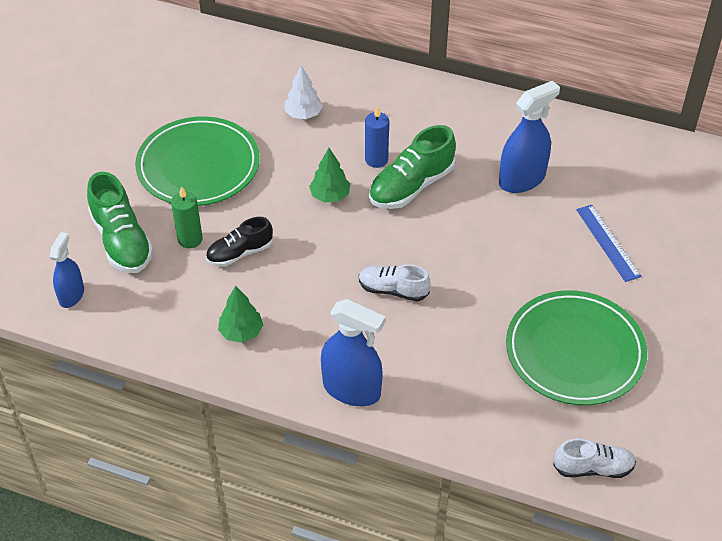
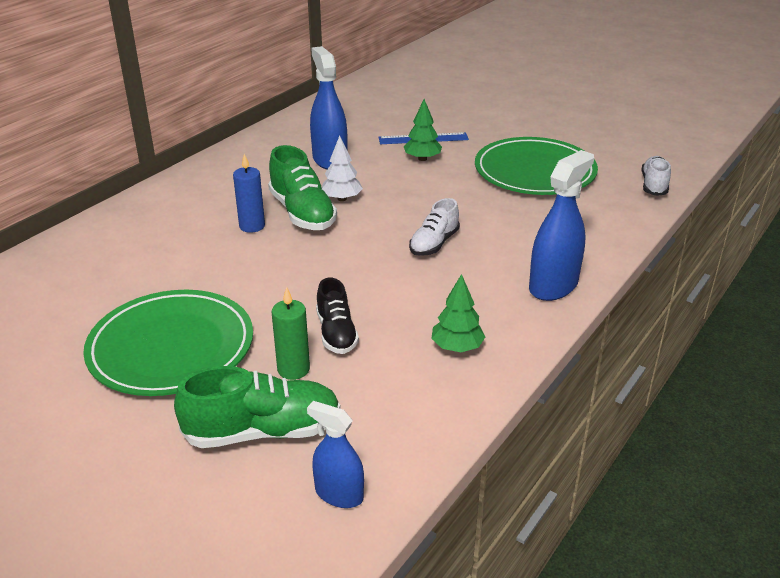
camera: 75 degrees left, 15 degrees down
(303, 114) = (147, 260): white tree -> white tree (342, 199)
(330, 196) = (285, 261): green tree -> green tree (422, 159)

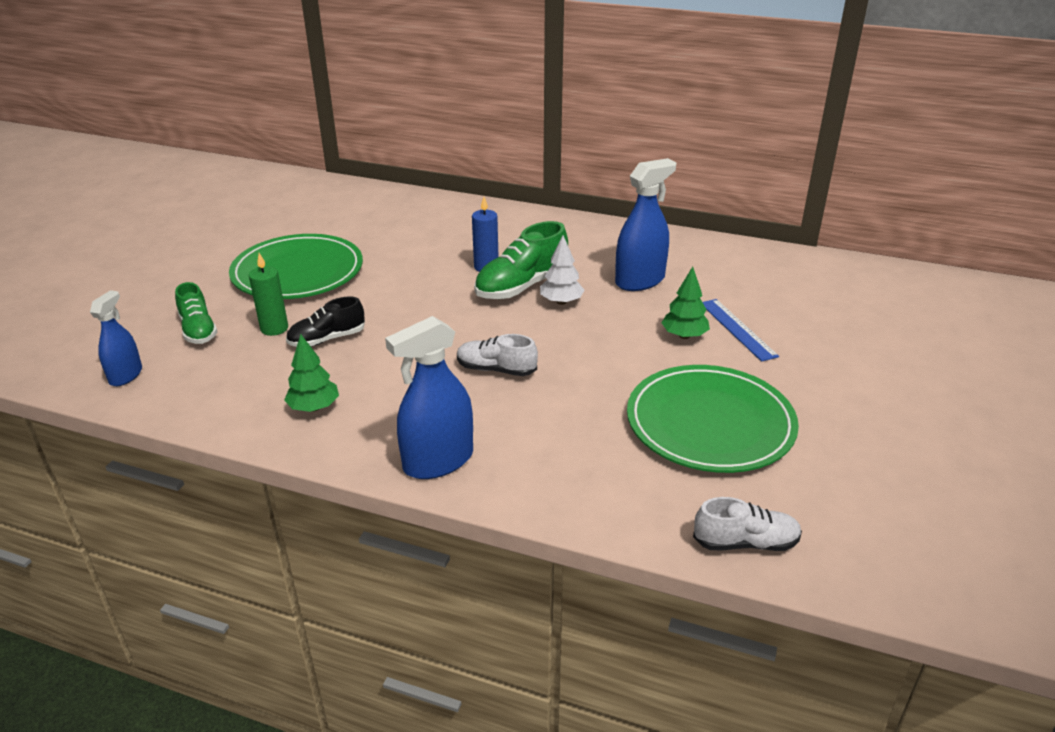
camera: 75 degrees right, 0 degrees up
(263, 431) = (198, 330): green shoe -> green shoe, size x0.64
(553, 286) = (438, 461): blue spray bottle -> blue spray bottle turned 120 degrees clockwise

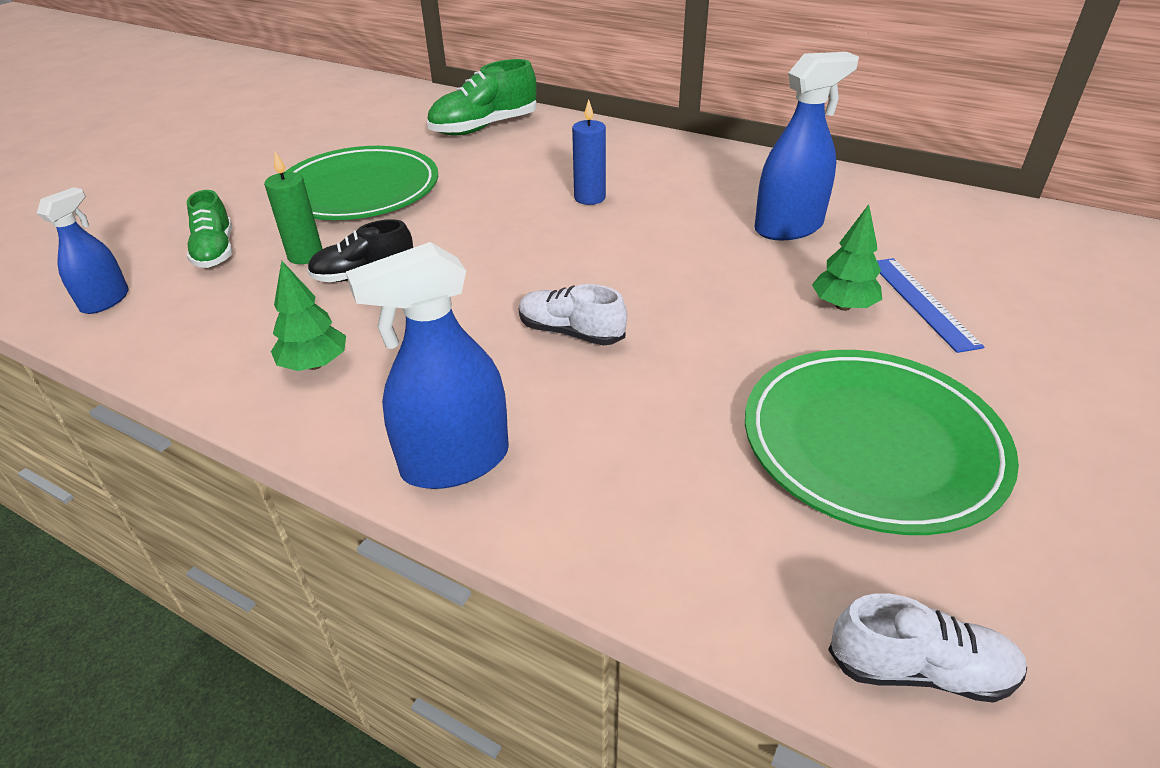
camera: 10 degrees right, 5 degrees up
(521, 286) = (629, 224): green shoe -> green shoe (484, 127)
(561, 302) = (678, 247): white tree -> none

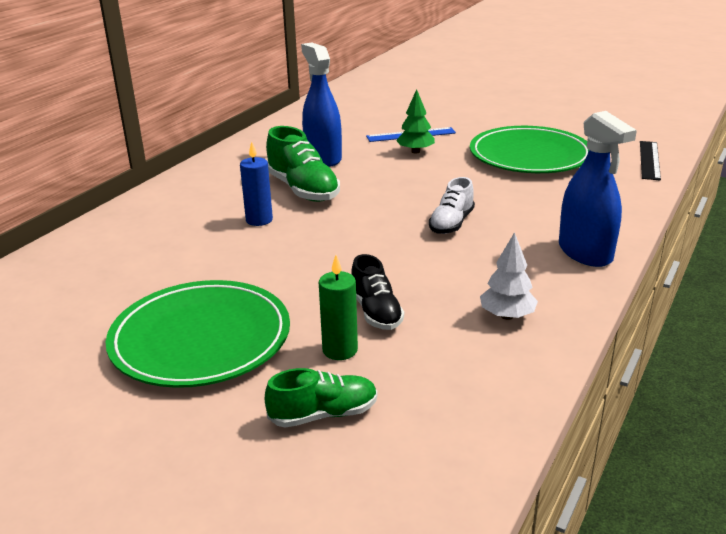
camera: 90 degrees left, 10 degrees down
(105, 301) = (426, 472): blue spray bottle -> none
(314, 364) = (507, 316): green tree -> white tree
(484, 127) = (68, 277): green shoe -> green shoe (303, 190)
(920, 670) = (649, 160): white shoe -> black ruler

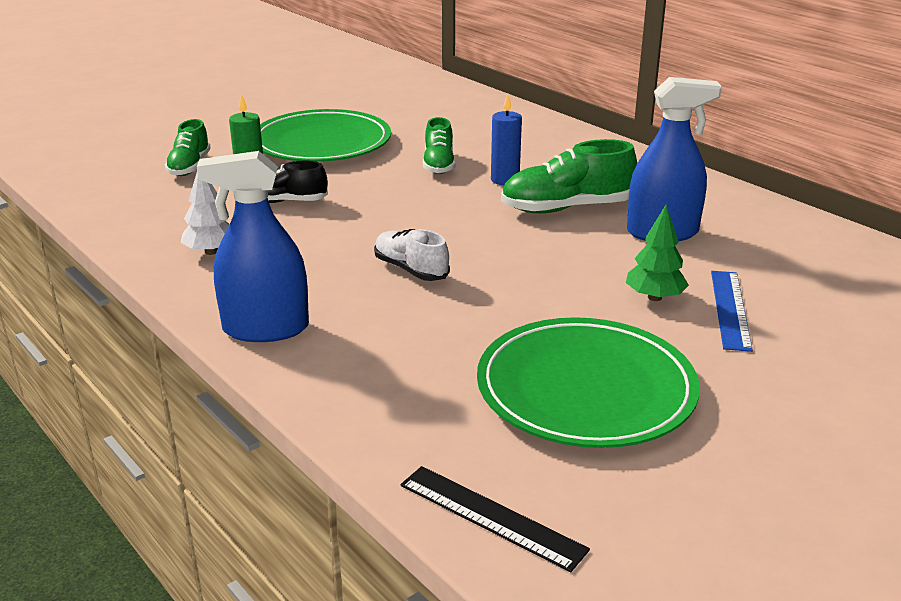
camera: 110 degrees right, 0 degrees up
(237, 255) = (439, 165): none -> green shoe

